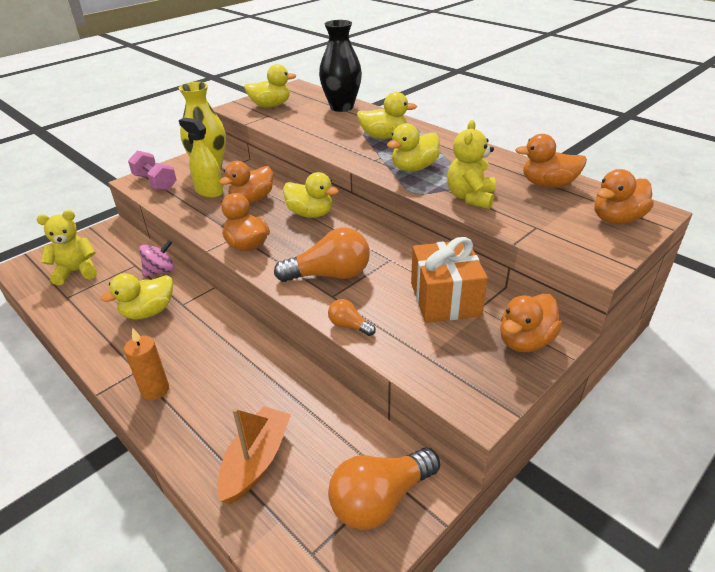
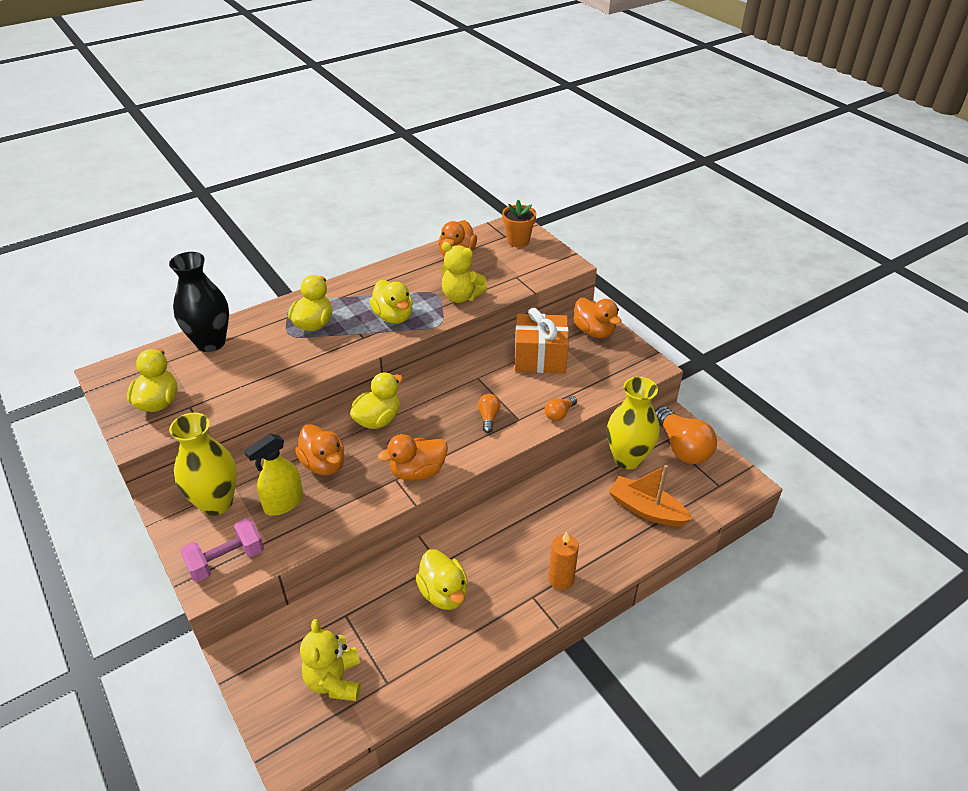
camera: 80 degrees left, 5 degrees up
(160, 271) = (369, 587): pink spinning top -> none
(329, 275) = (488, 417): orange light bulb -> orange light bulb, size x0.49
(343, 435) = (627, 458): none -> yellow vase
(616, 219) = (518, 241): orange duck -> orange flower pot

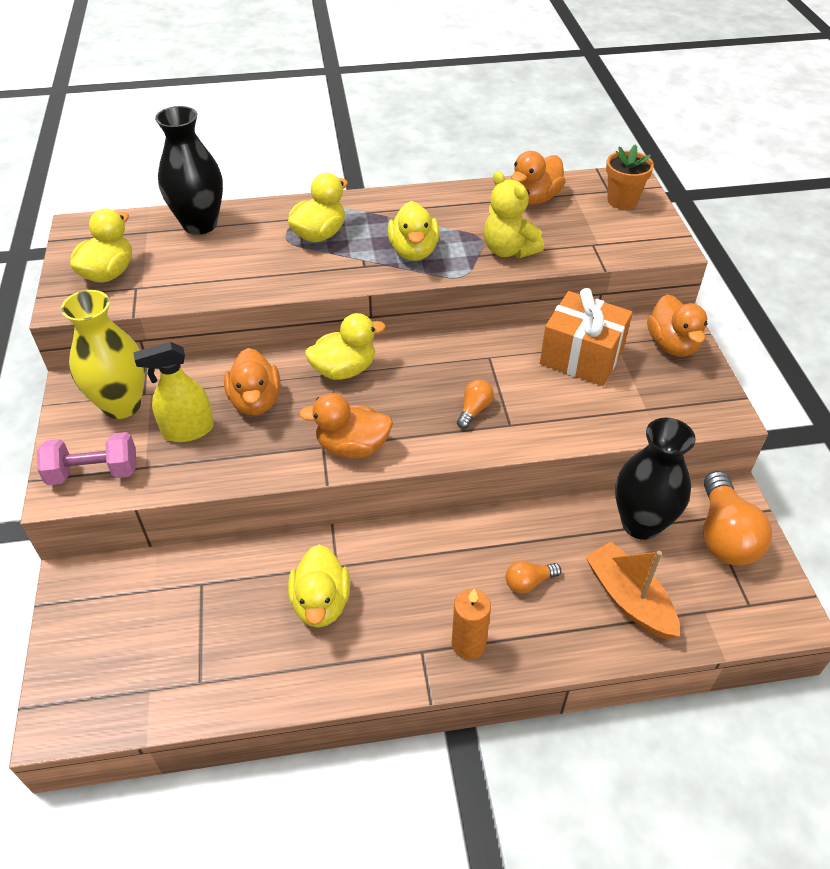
camera: 25 degrees right, 5 degrees up
(334, 680) = (147, 654): yellow teddy bear -> none
(559, 414) = (565, 435): orange light bulb -> orange light bulb (529, 582)
(627, 458) = (641, 523): yellow vase -> black vase

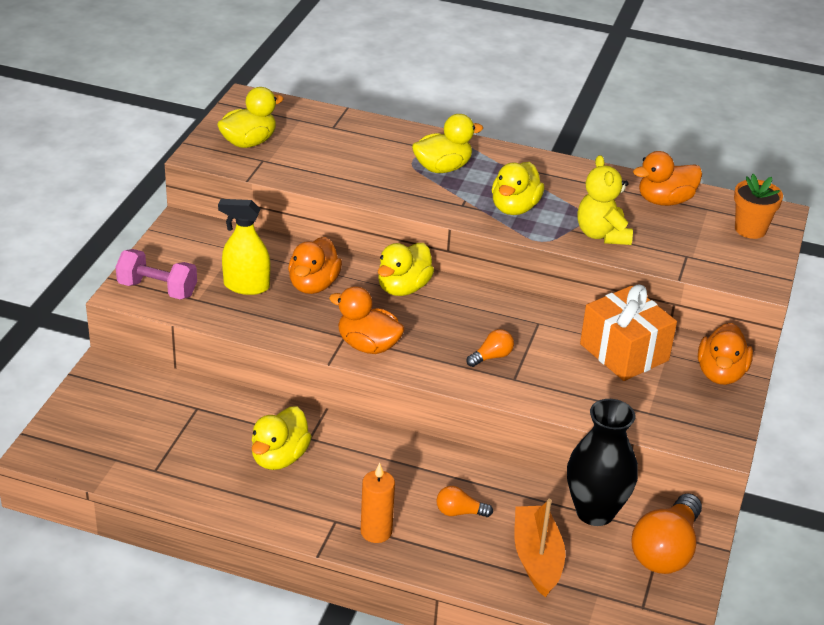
camera: 25 degrees right, 10 degrees down
(122, 405) = (207, 250): yellow vase -> none
(200, 224) = (347, 128): black vase -> none
(344, 370) = (403, 288): yellow duck -> yellow duck turned 120 degrees clockwise

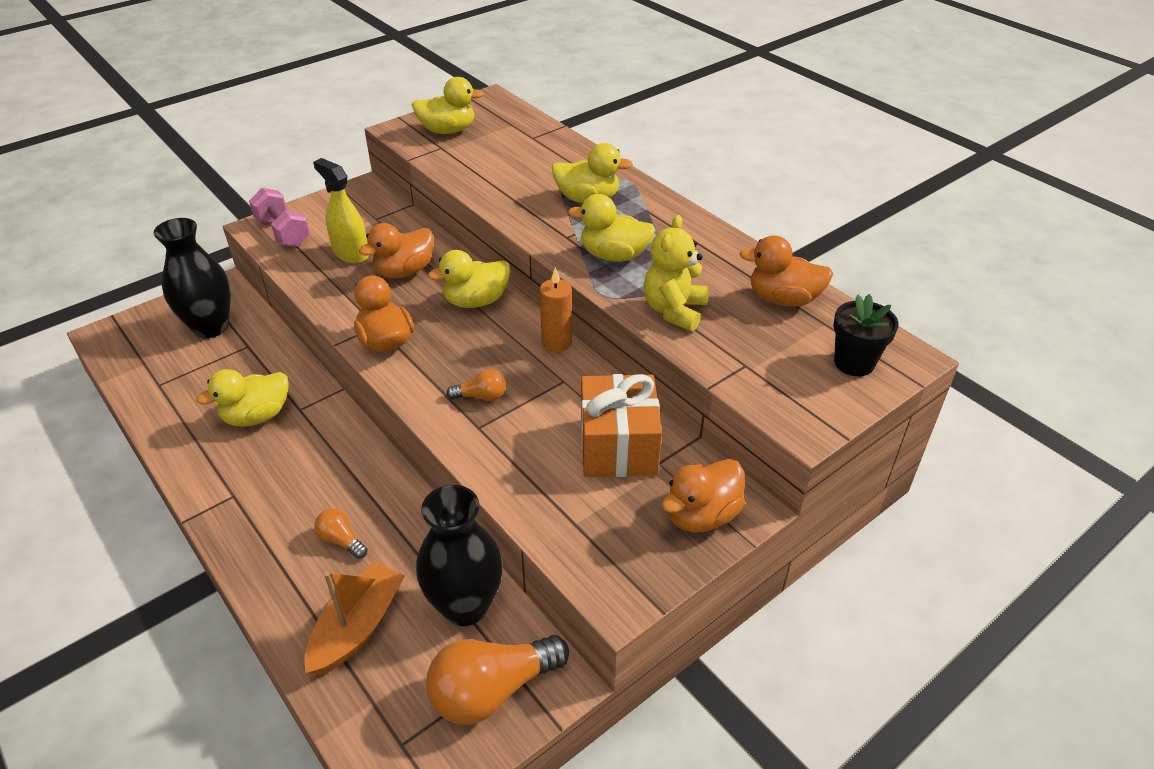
camera: 35 degrees right, 5 degrees up
(140, 406) = (211, 327): none -> black vase
(376, 532) = (252, 523): orange candle -> orange candle (556, 342)
(514, 208) = (614, 255): yellow duck -> yellow duck turned 45 degrees clockwise
(750, 229) = (854, 363): orange flower pot -> black flower pot

